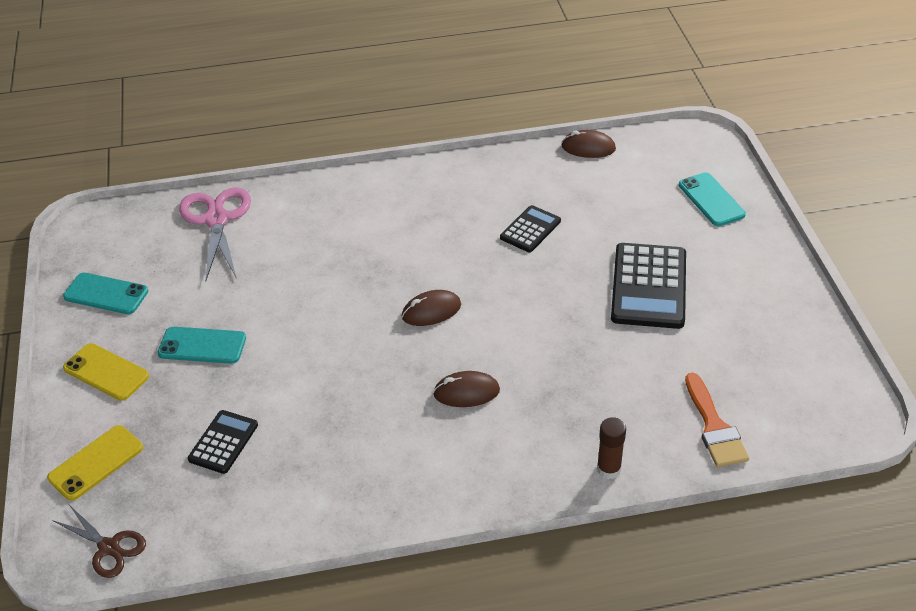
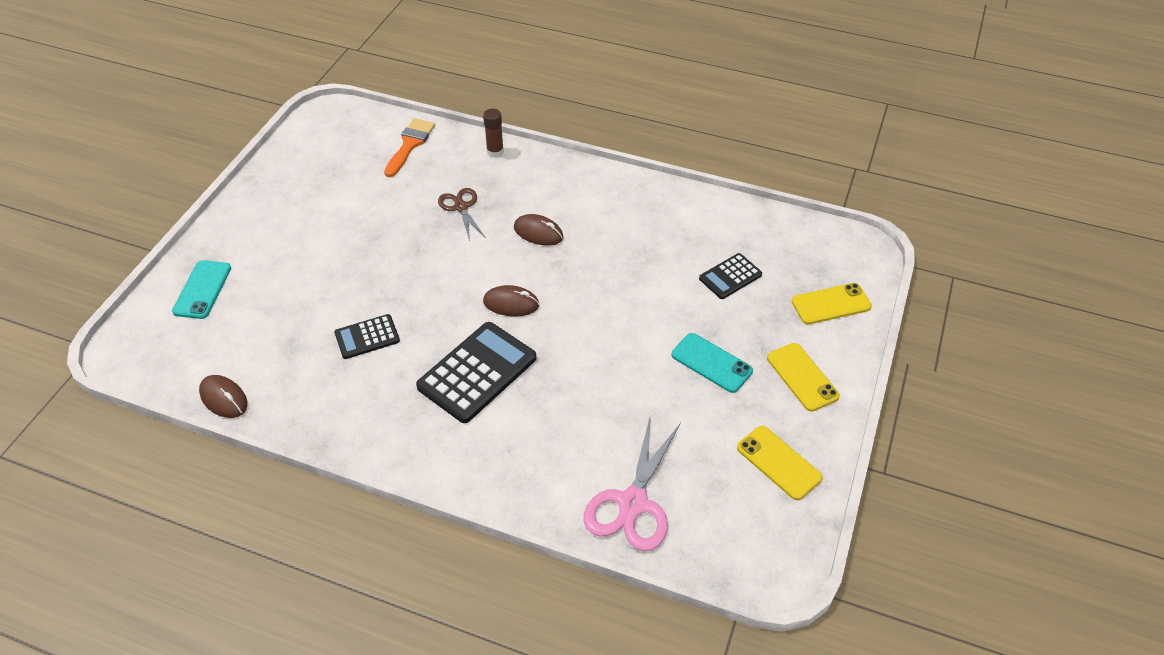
camera: 150 degrees left, 5 degrees up
(106, 294) = (778, 463): turquoise phone -> yellow phone
(109, 547) = (836, 244): brown scissors -> brown scissors (461, 207)
(648, 286) = (339, 244): black calculator -> black calculator (477, 372)

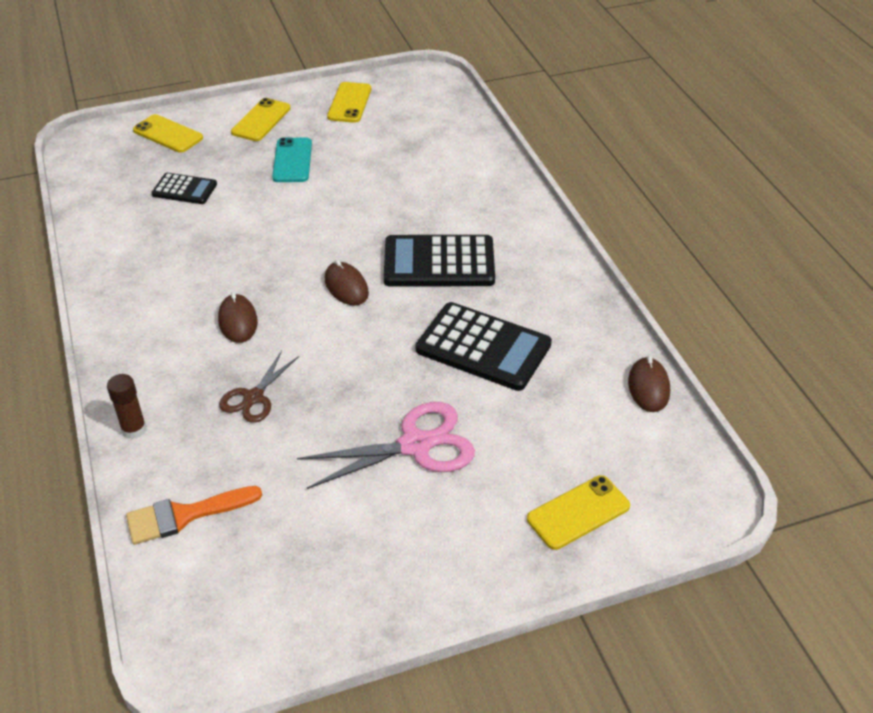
camera: 130 degrees left, 5 degrees down
(202, 290) = (578, 512): turquoise phone -> yellow phone
(367, 337) = (483, 347): black calculator -> black calculator, size x1.79
(633, 503) = (453, 140): pink scissors -> pink scissors (415, 445)

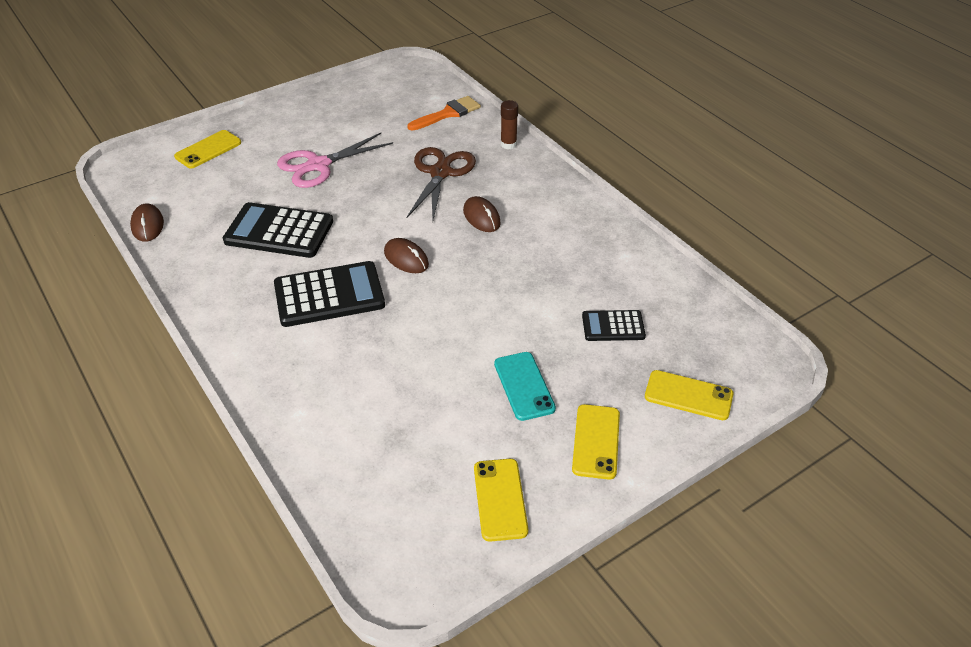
camera: 165 degrees right, 0 degrees up
(254, 397) = (440, 173): brown scissors -> brown scissors, size x1.65

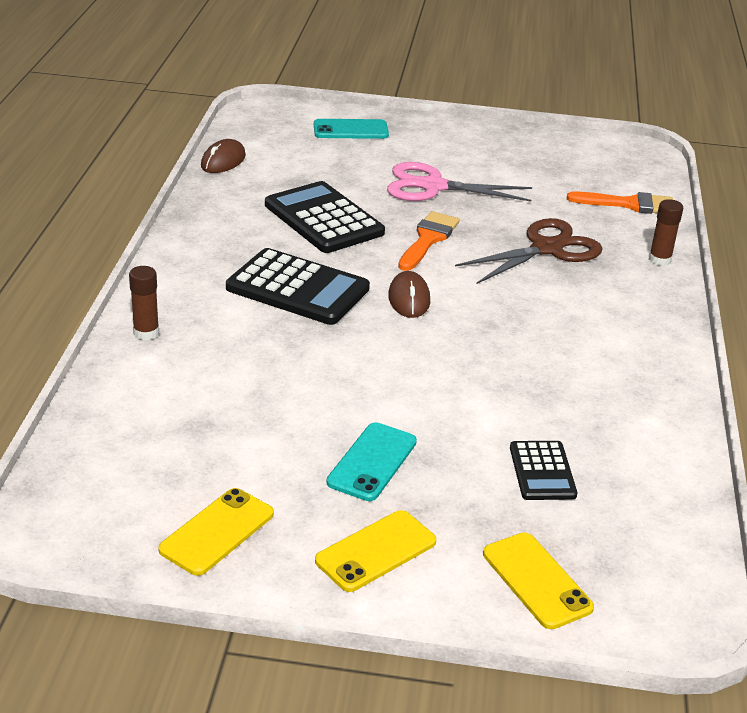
camera: 40 degrees right, 10 degrees down
(208, 150) = (350, 130): yellow phone -> turquoise phone
(273, 395) = (146, 333): none -> brown glue stick
(364, 207) = (428, 239): none -> orange brush
(481, 217) = (536, 305): brown mouse -> none
(613, 326) = (542, 471): black calculator -> black calculator turned 135 degrees counterclockwise

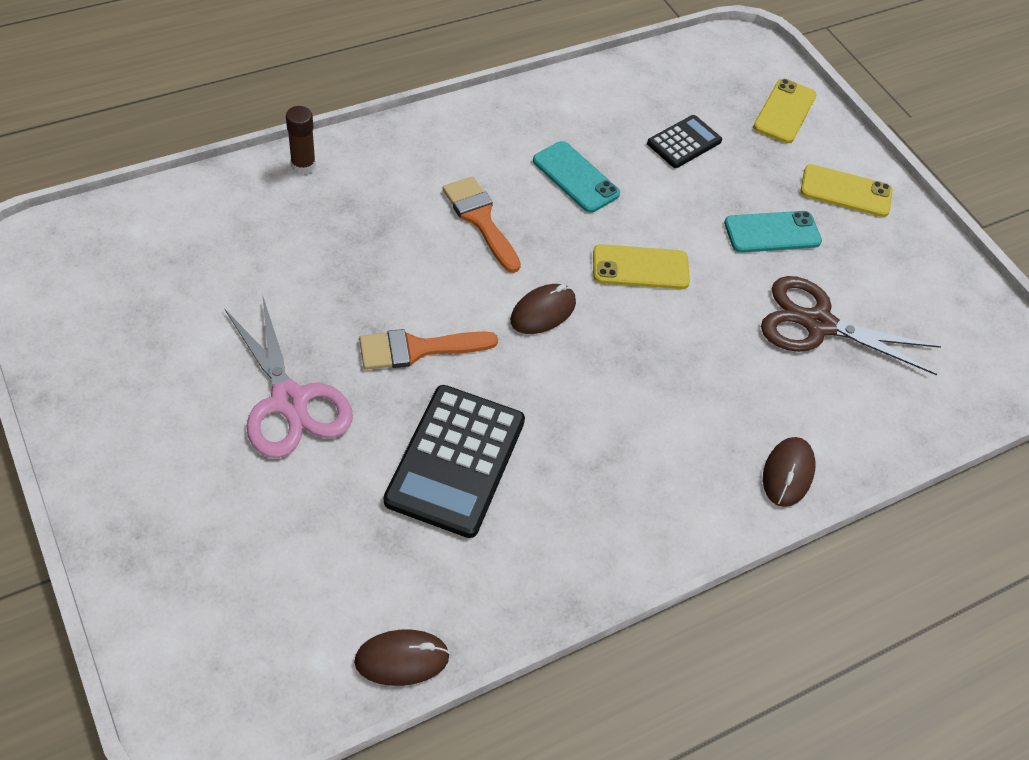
camera: 130 degrees left, 20 degrees up
(146, 333) = (787, 473): brown glue stick -> brown mouse
(217, 532) = (922, 277): yellow phone -> yellow phone (640, 267)
(297, 288) = (607, 403): black calculator -> none
(350, 130) = (188, 571): turquoise phone -> turquoise phone (575, 177)
(547, 249) = (353, 250): brown scissors -> brown scissors (818, 324)
(629, 204) = (193, 220): orange brush -> orange brush (480, 219)

